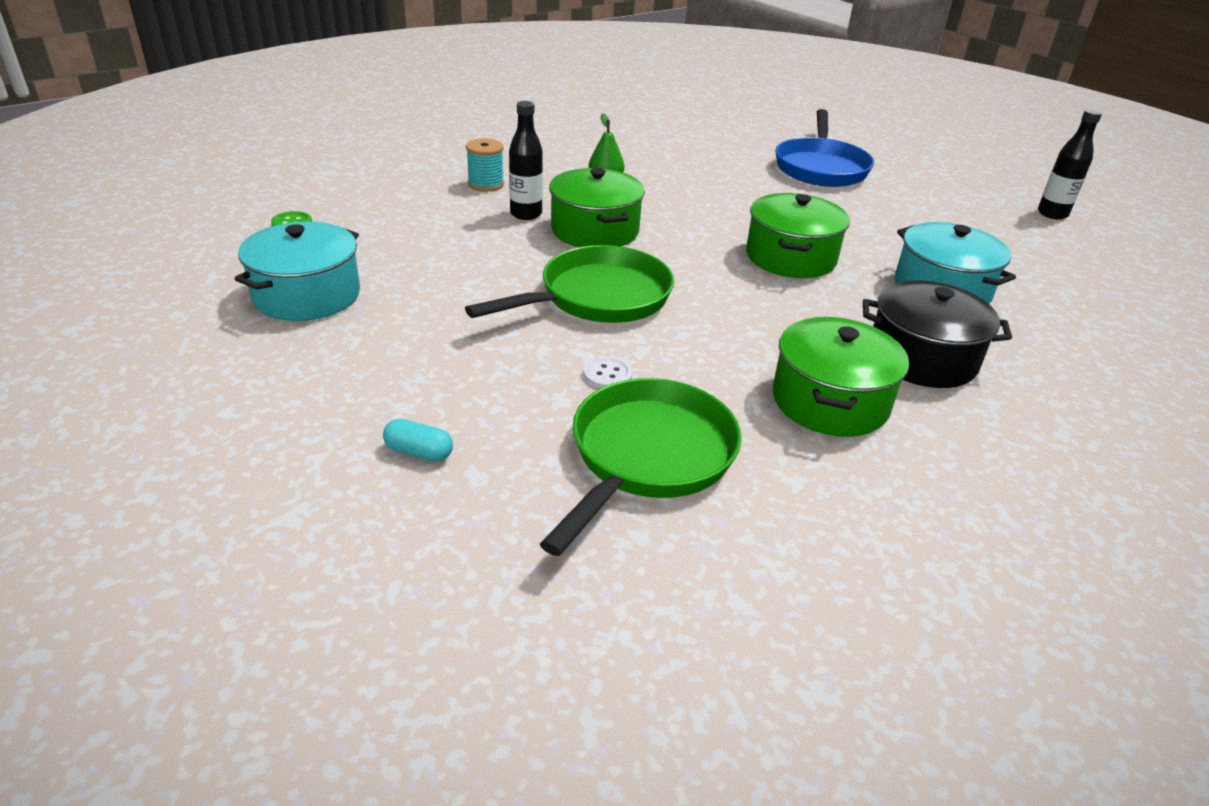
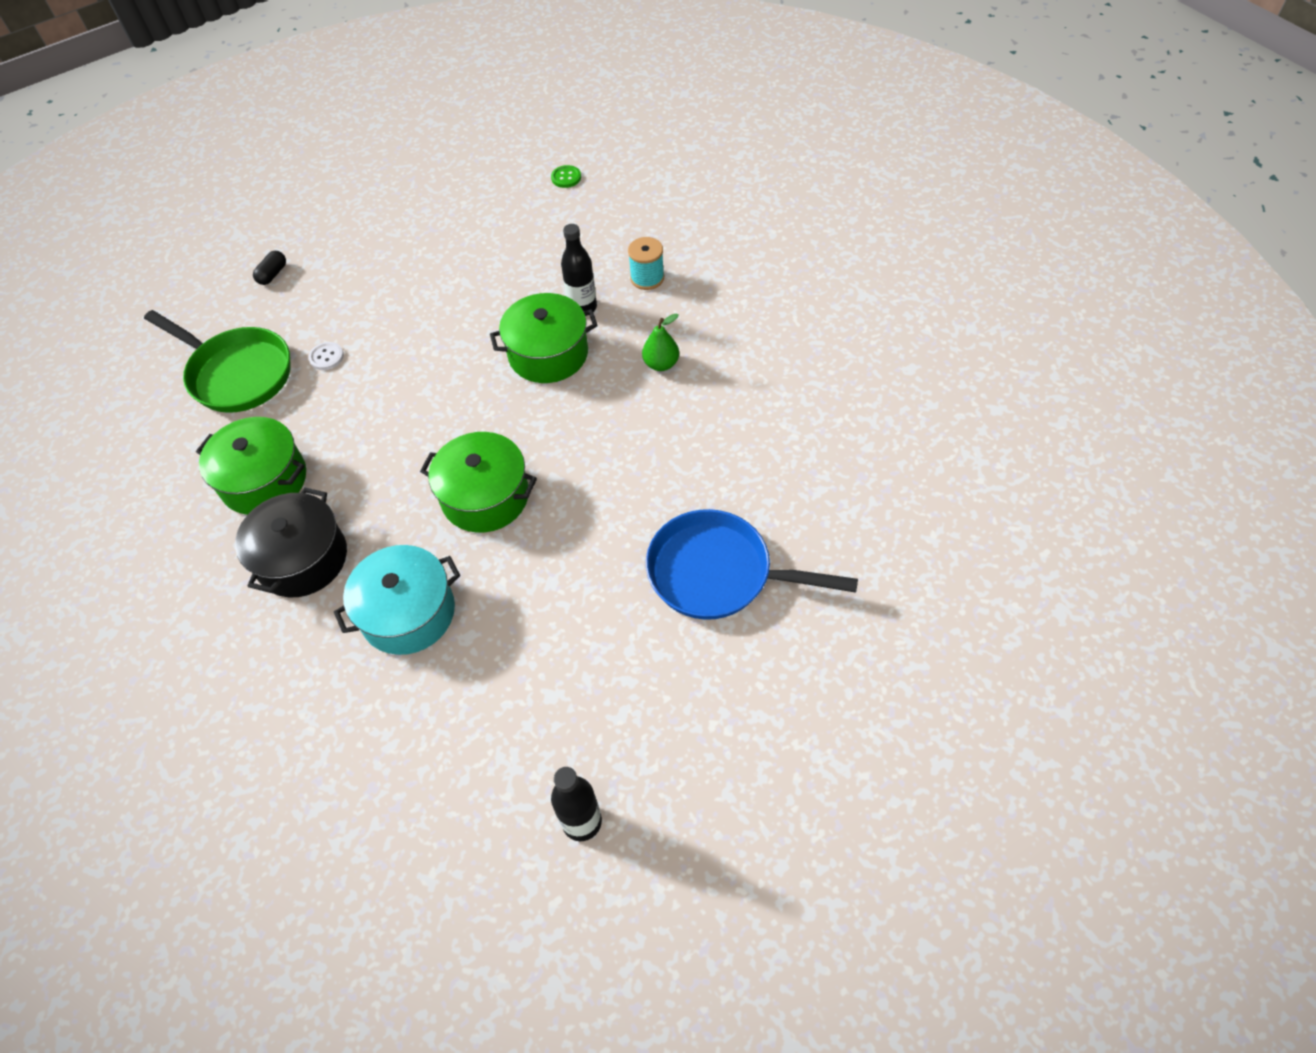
camera: 100 degrees right, 20 degrees up
(307, 295) = (455, 203): turquoise pot -> none
(419, 452) = (273, 274): turquoise capsule -> black capsule
(598, 298) = (430, 354): green pan -> none

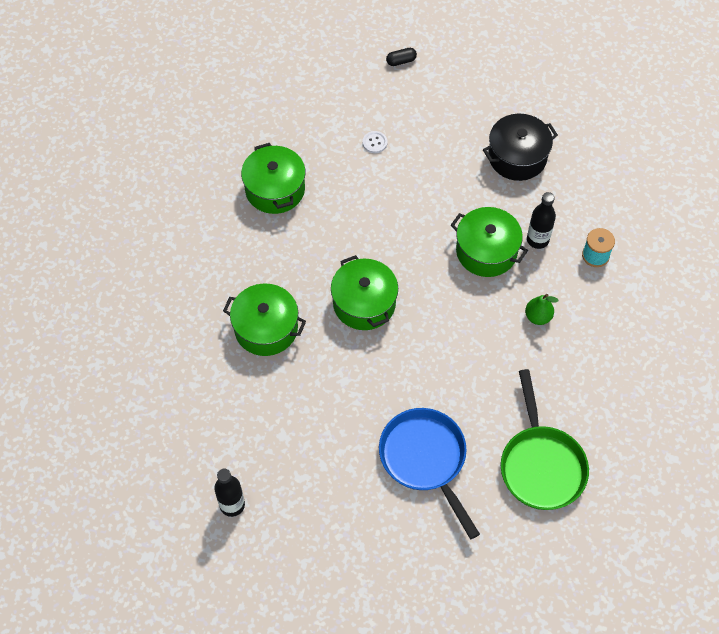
camera: 45 degrees right, 5 degrees up
(237, 374) = (323, 111): green pan -> green pan (541, 465)
(302, 559) = (250, 251): black pot -> black pot (517, 157)
(408, 613) = (266, 328): turquoise pot -> green pot
(566, 178) = (630, 142): green button -> none

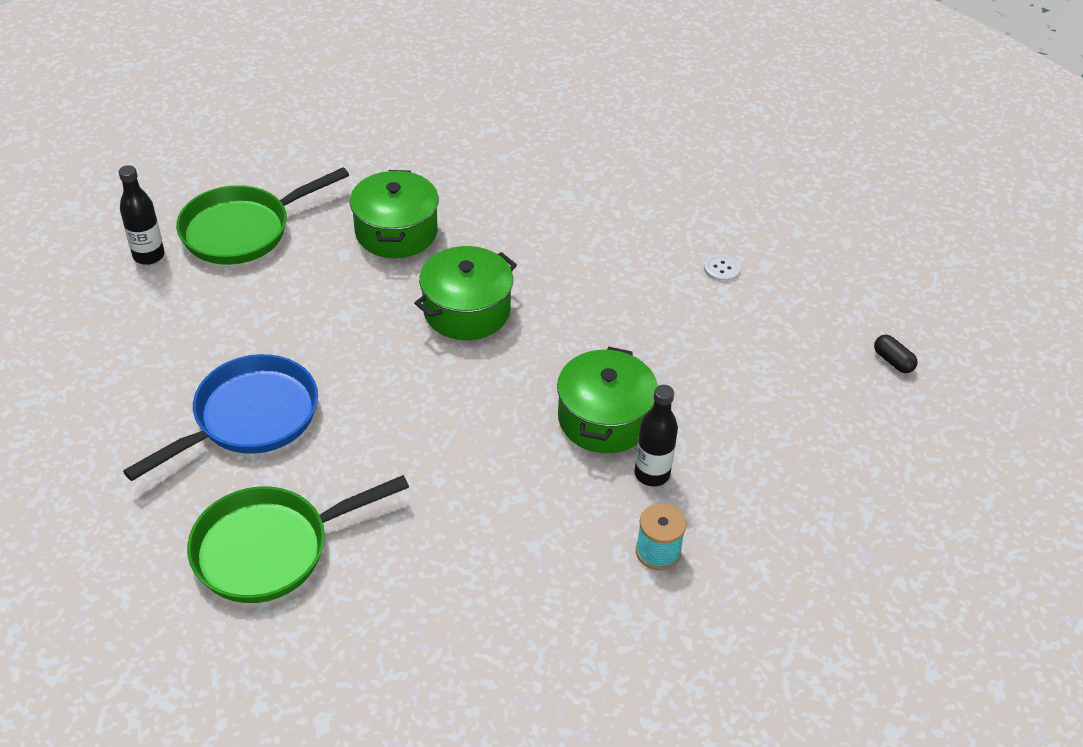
camera: 70 degrees right, 15 degrees down
(226, 433) = (242, 230): none -> green pan
(275, 189) = (599, 196): green pot -> none
(401, 61) = (872, 267): black capsule -> black capsule (893, 361)
(517, 157) = (786, 423): black pot -> none
(538, 317) = (518, 499): green pear -> none

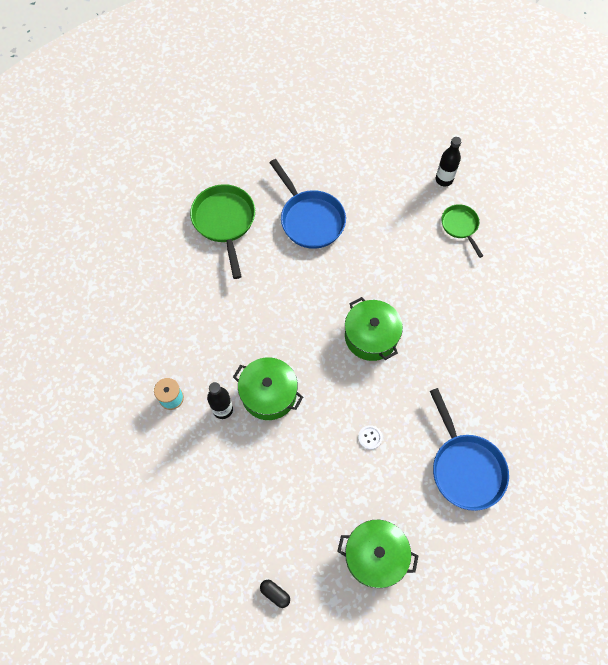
camera: 105 degrees right, 20 degrees up
(242, 230) = (460, 226): green pan -> green pan, size x0.58
(396, 232) = (448, 308): green pot -> green pot (375, 556)
(636, 198) = (465, 468): none -> blue pan
(721, 269) = (382, 505): white button -> white button (370, 437)
(893, 361) = (275, 594): black capsule -> black capsule turned 60 degrees clockwise

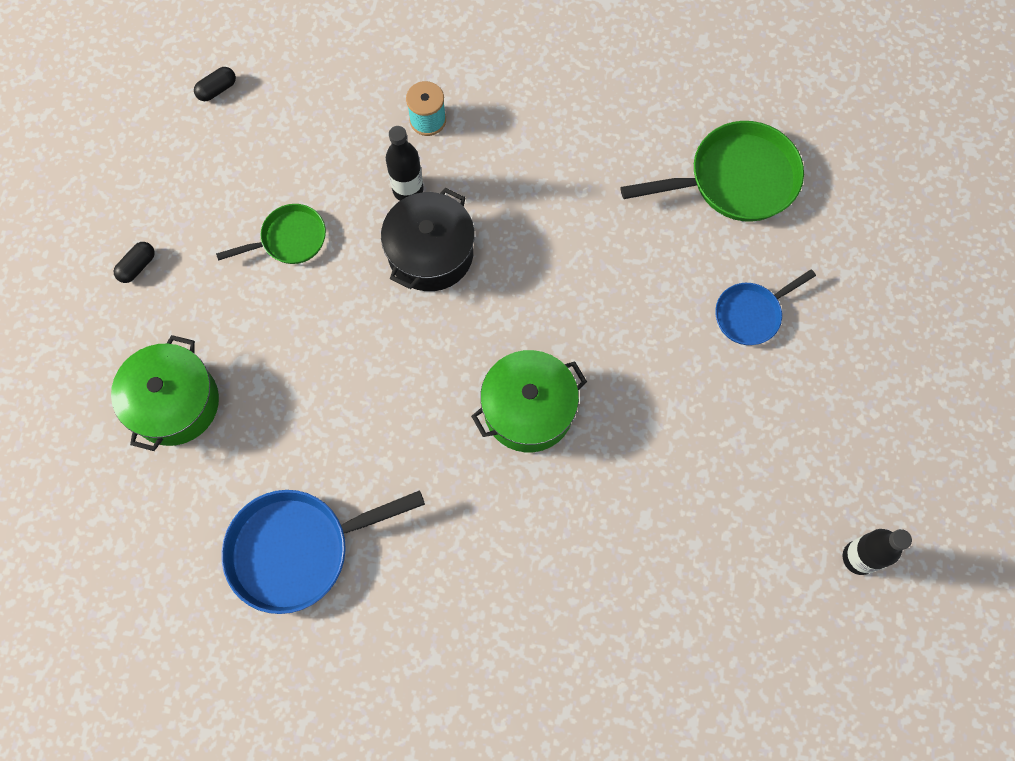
camera: 90 degrees right, 5 degrees up
(134, 547) = (217, 89): none -> black capsule
(269, 394) = (430, 253): green pot -> black pot
(310, 219) = (751, 314): blue pan -> blue pan, size x0.58
(370, 437) = (355, 401): white button -> none
(460, 226) = (755, 581): green pan -> green pan (289, 239)

